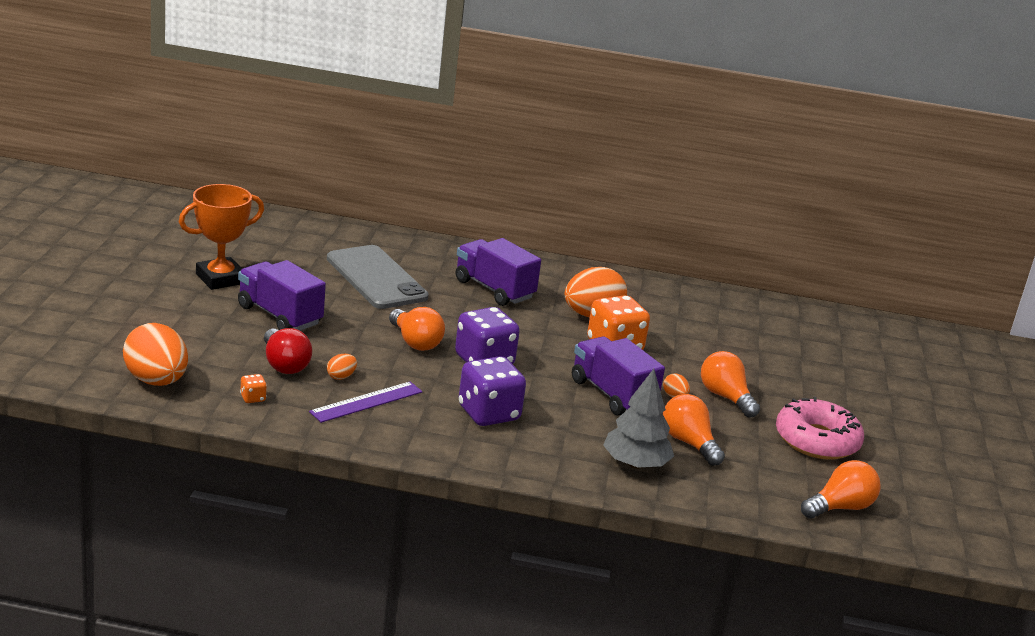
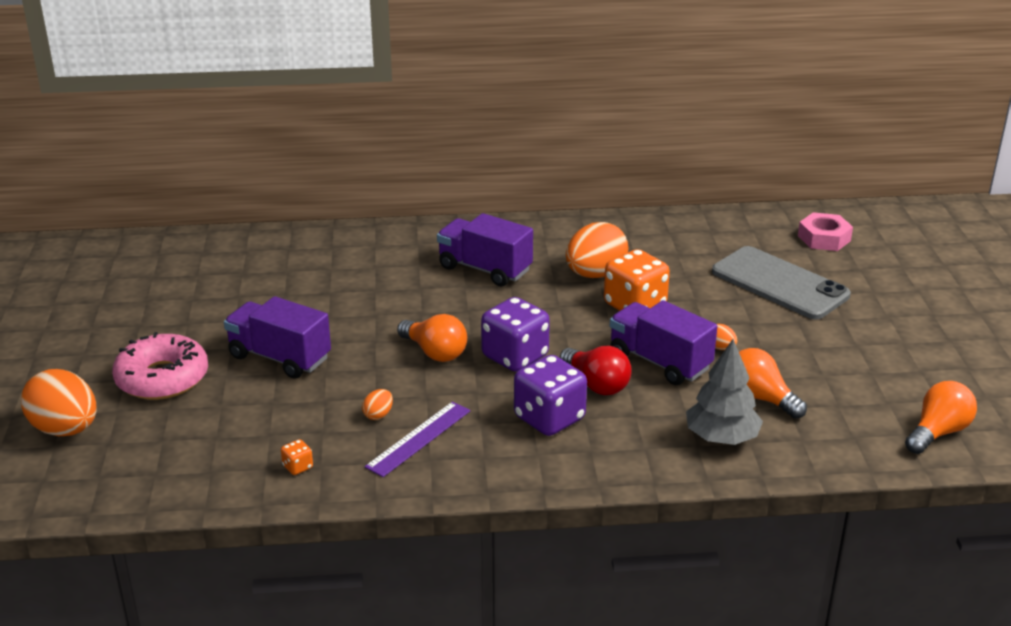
camera: 10 degrees left, 5 degrees up
(156, 381) = (184, 474): orange egg -> orange egg (65, 429)
(220, 279) = (197, 329): orange trophy -> none
(284, 364) = (312, 416): red light bulb -> red light bulb (596, 384)
(376, 278) = (359, 286): grey phone -> grey phone (779, 284)
(725, 397) = (768, 335): orange light bulb -> none
(816, 440) = (878, 361): pink donut -> pink donut (162, 378)
(823, 334) = (824, 238): none -> pink nut

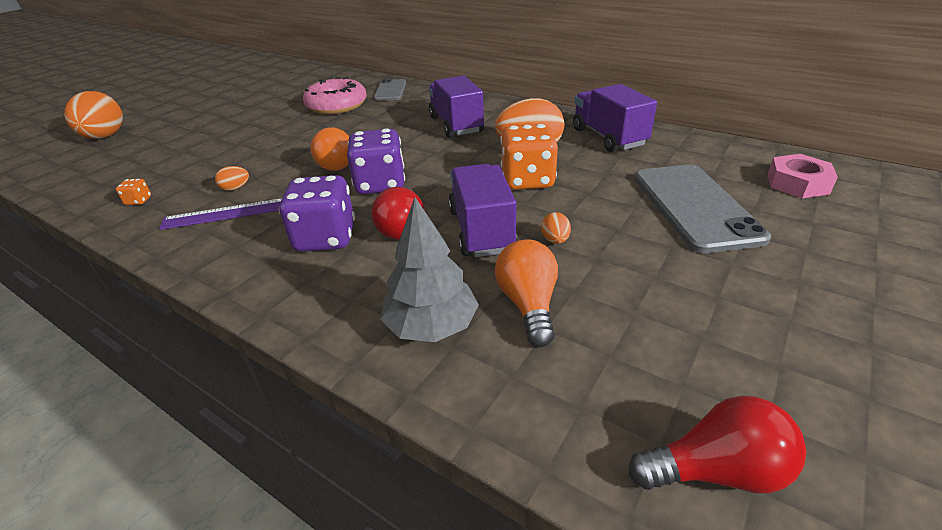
camera: 40 degrees right, 5 degrees up
(162, 378) = (188, 128): pink donut -> pink donut (337, 106)
(279, 357) = (255, 136): purple truck -> purple truck (608, 137)
(334, 246) = (390, 90): none -> grey phone
(937, 432) = (716, 470): orange light bulb -> red light bulb

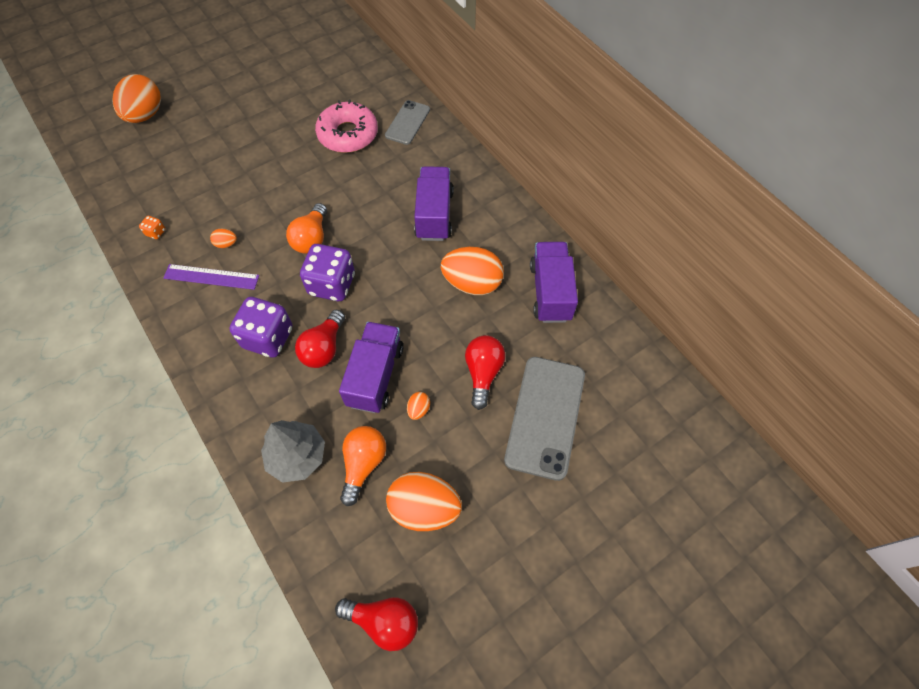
camera: 20 degrees right, 25 degrees up
(527, 180) = (444, 327): orange dice -> none
(598, 197) = (483, 373): none -> red light bulb
(644, 318) = (424, 508): none -> orange egg
(797, 183) = (649, 424): pink nut -> none

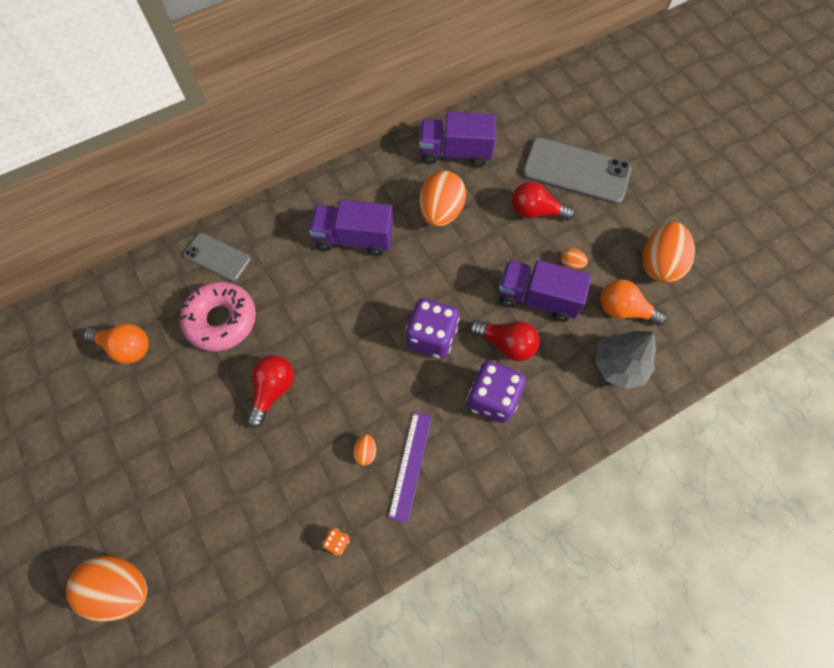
camera: 85 degrees left, 5 degrees up
(312, 238) = (369, 358): orange light bulb -> orange light bulb (126, 347)
(384, 621) = (751, 297): red light bulb -> red light bulb (273, 390)

